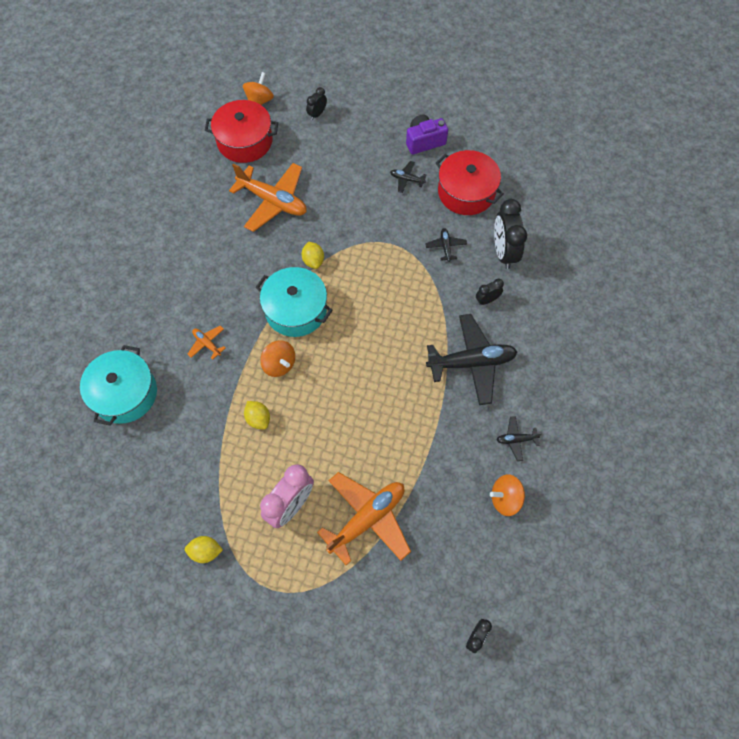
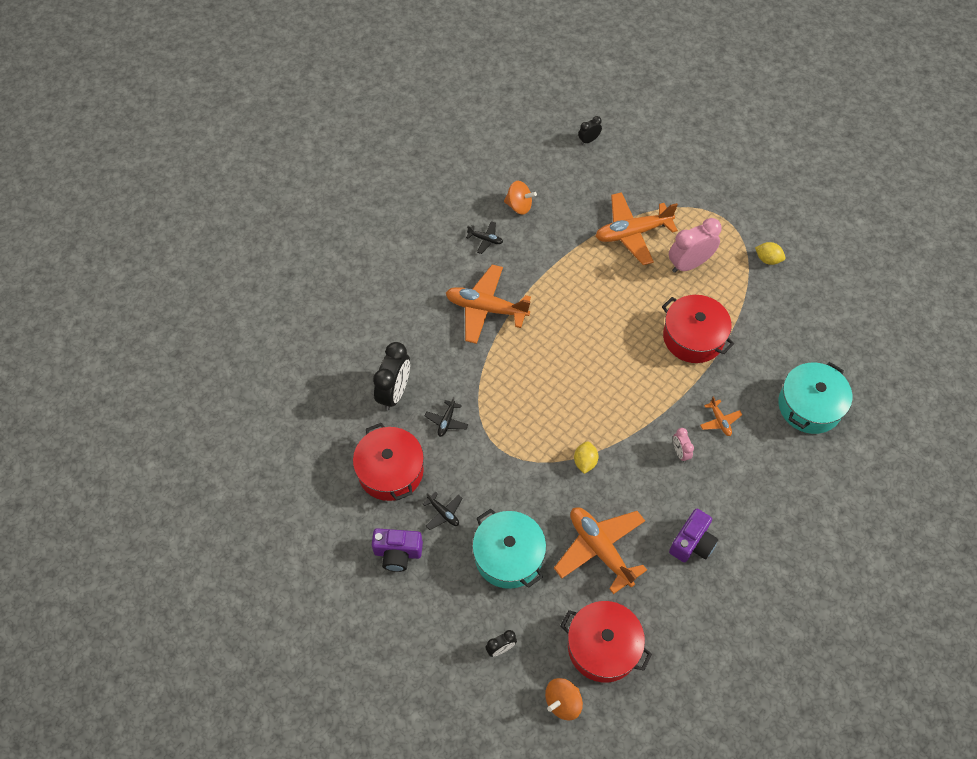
camera: 155 degrees left, 5 degrees down
(200, 234) = (692, 543): none -> purple camera
(234, 301) = (680, 452): none -> pink clock
(258, 419) = (693, 337): yellow lemon -> red pot
(279, 364) = (658, 375): orange spinning top -> none
(296, 310) = (623, 419): turquoise pot -> turquoise pot (508, 556)
(471, 362) = (486, 309): black plane -> orange plane
(487, 300) = (439, 355): black clock -> none

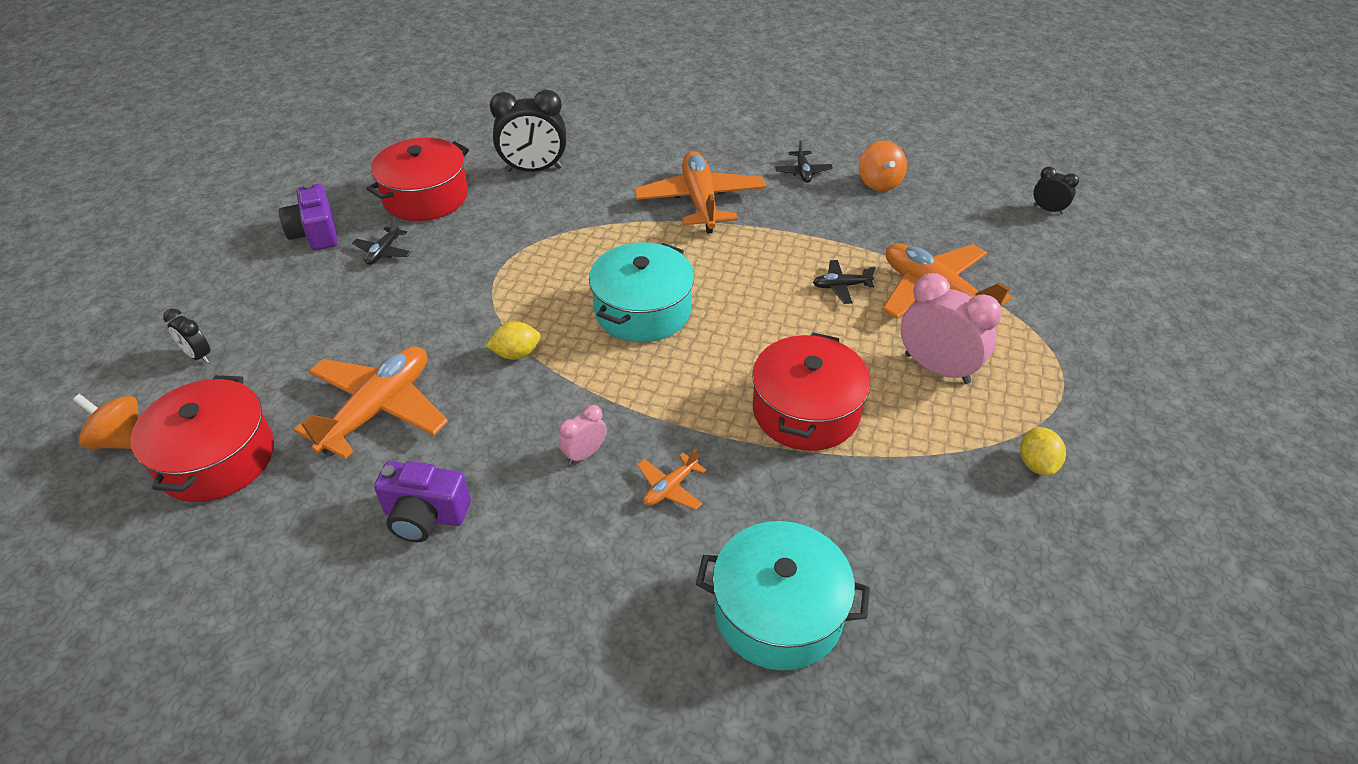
camera: 65 degrees right, 15 degrees down
(446, 421) = (516, 217): black plane -> black plane (841, 286)
(508, 556) = (339, 323): turquoise pot -> turquoise pot (643, 310)

